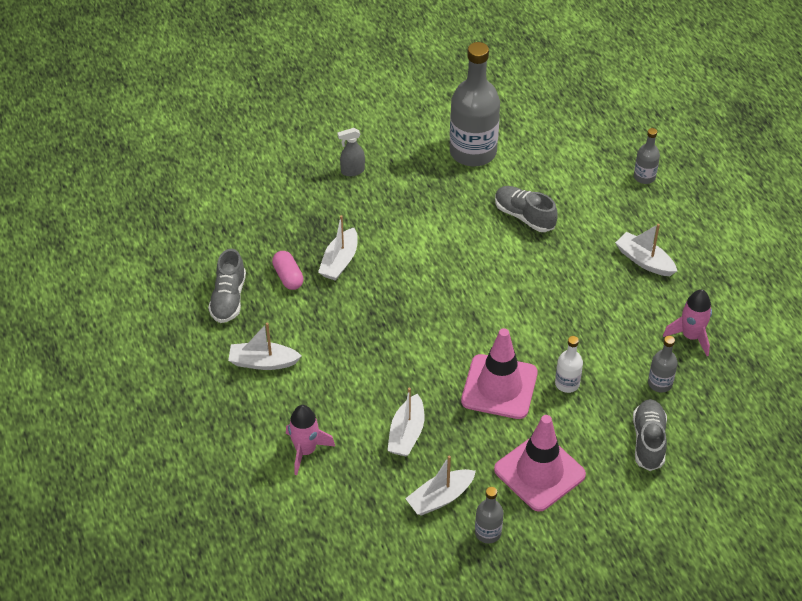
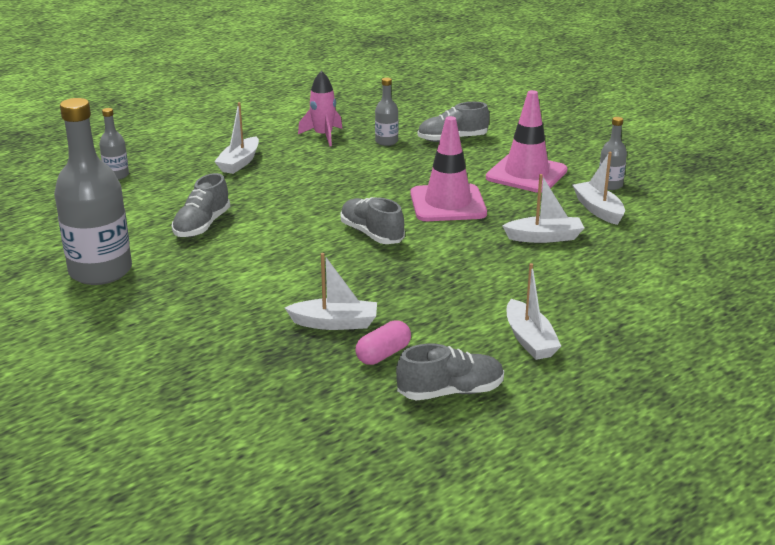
camera: 110 degrees left, 20 degrees down
(305, 451) = (619, 286): pink rocket -> none
(352, 171) = (163, 349): grey spray bottle -> none
(440, 498) = (598, 210): white boat -> white boat turned 150 degrees counterclockwise
(464, 317) = (371, 234): none -> grey shoe
(567, 383) = (418, 176): white bottle -> none

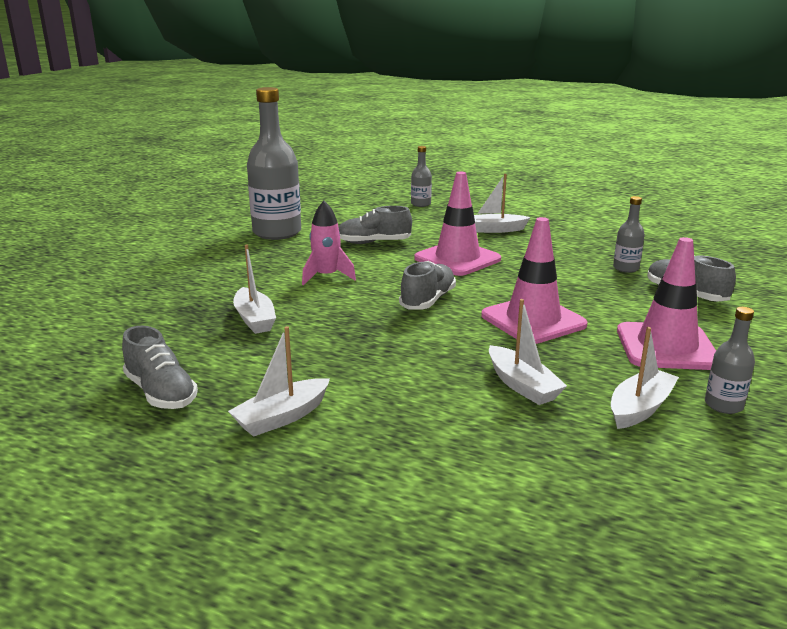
camera: 65 degrees right, 5 degrees down
(292, 198) = (457, 259): none -> pink traffic cone
(323, 136) = (593, 244): pink rocket -> pink rocket (327, 276)
(383, 354) = (213, 349): pink capsule -> none

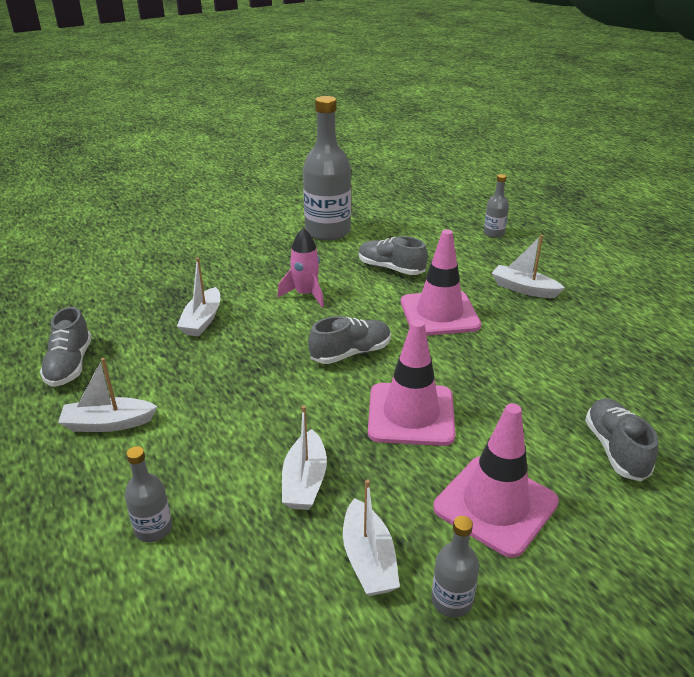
camera: 35 degrees right, 10 degrees up
(625, 268) = (596, 388): grey bottle -> grey bottle (153, 529)
(640, 408) = (368, 559): white boat -> white boat turned 90 degrees clockwise

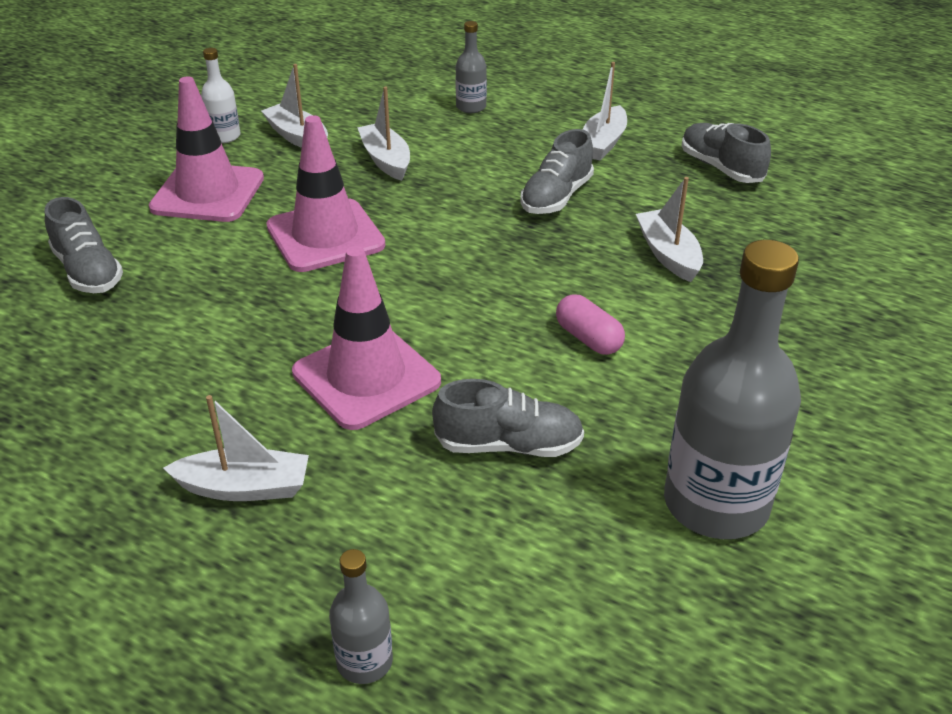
camera: 150 degrees right, 5 degrees up
(108, 423) = (603, 143): white boat -> white boat turned 150 degrees clockwise
(305, 295) = (588, 338): pink rocket -> pink capsule
(351, 353) = (444, 277): grey shoe -> grey shoe (556, 197)
(451, 600) = (224, 136): grey bottle -> white bottle

